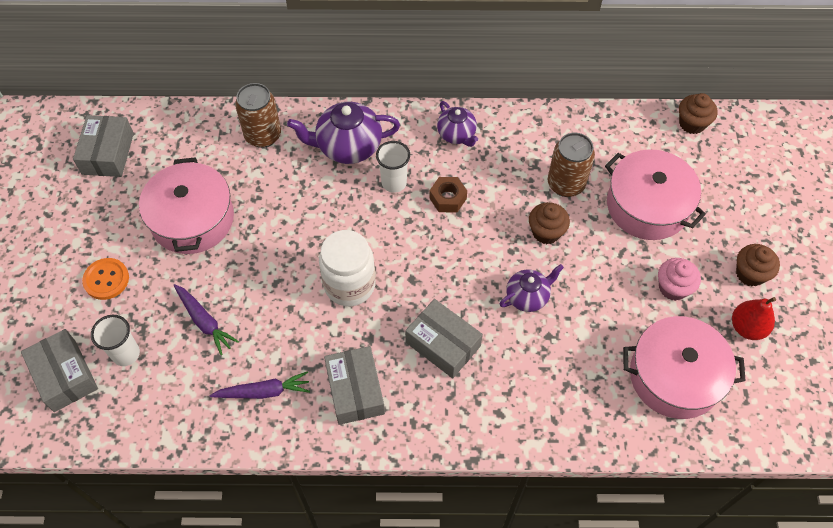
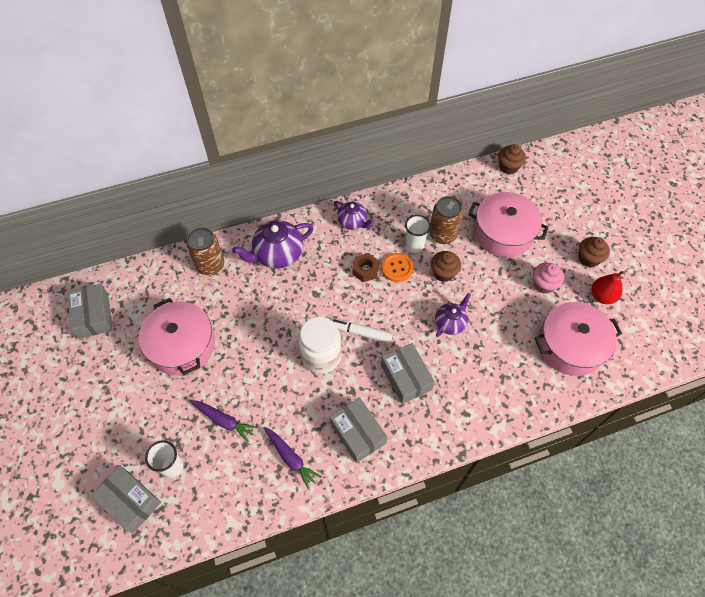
camera: 20 degrees left, 0 degrees up
(106, 279) = (133, 414): orange button -> orange button (397, 268)
(264, 392) = (291, 458): purple carrot -> purple carrot turned 75 degrees clockwise
(394, 183) = (322, 271): white cup -> white cup (414, 246)
(409, 272) = (360, 332): none -> white marker
(443, 344) = (406, 377): grey box -> grey box turned 45 degrees clockwise

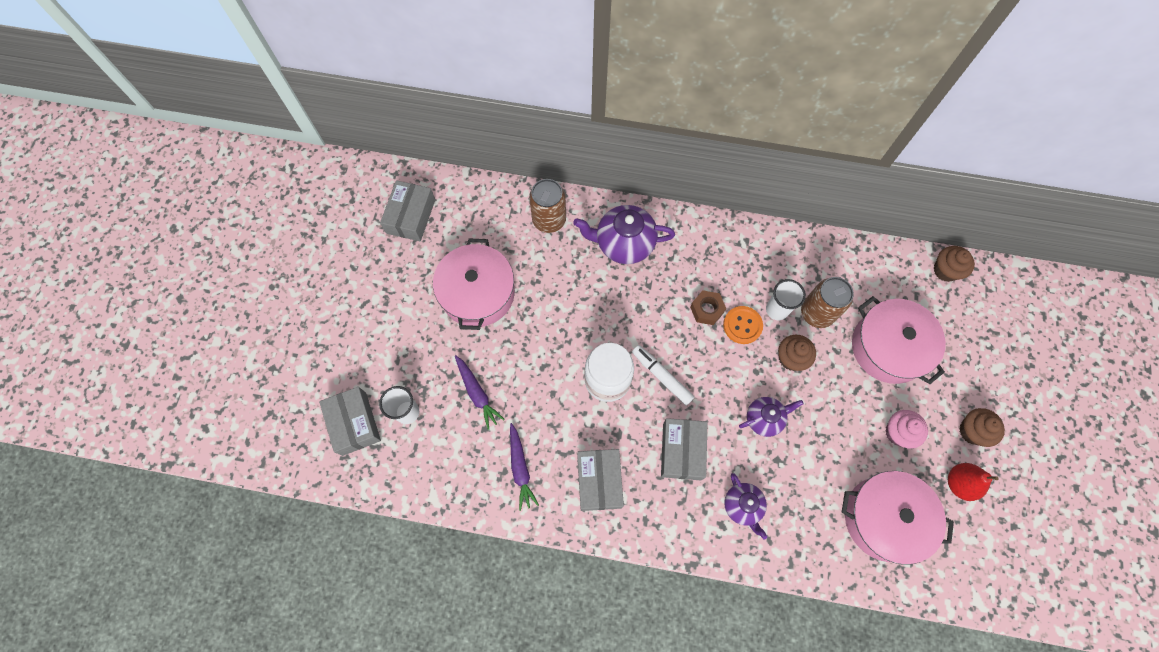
camera: 30 degrees right, 10 degrees up
(353, 222) = (724, 247): purple teapot -> purple teapot (742, 506)

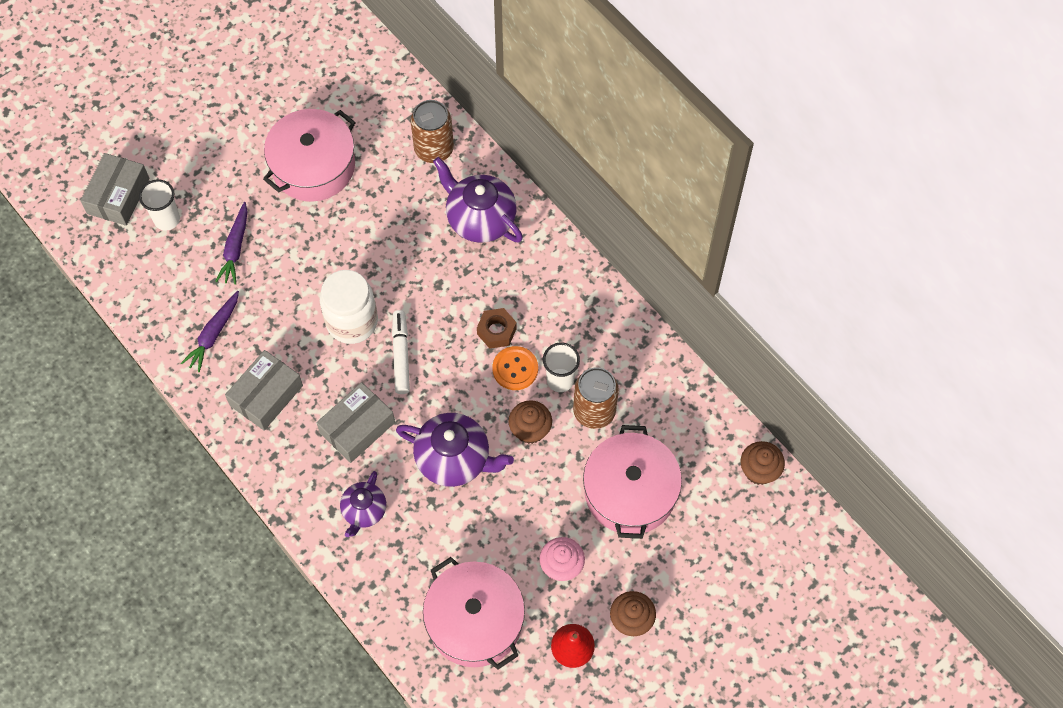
camera: 40 degrees right, 5 degrees down
(411, 216) = (318, 58): grey box -> none
(764, 418) = (454, 459): purple teapot -> purple teapot, size x1.64

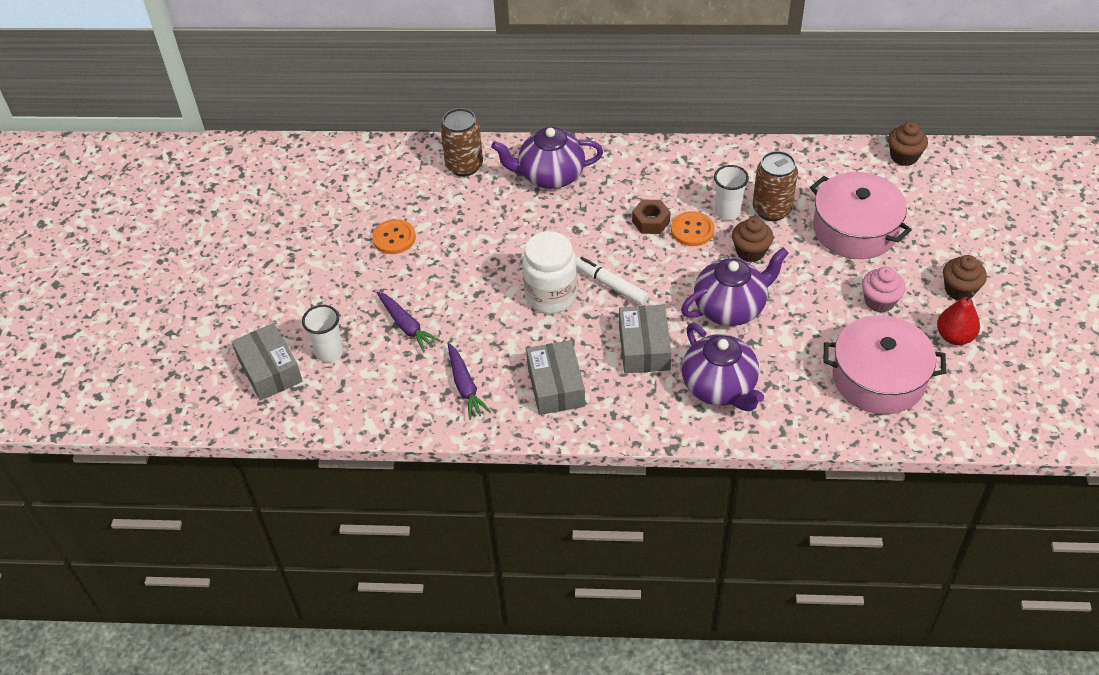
camera: 45 degrees left, 15 degrees down
(313, 166) = (394, 238): pink pot -> orange button
(364, 511) = (720, 387): purple teapot -> purple teapot, size x1.64

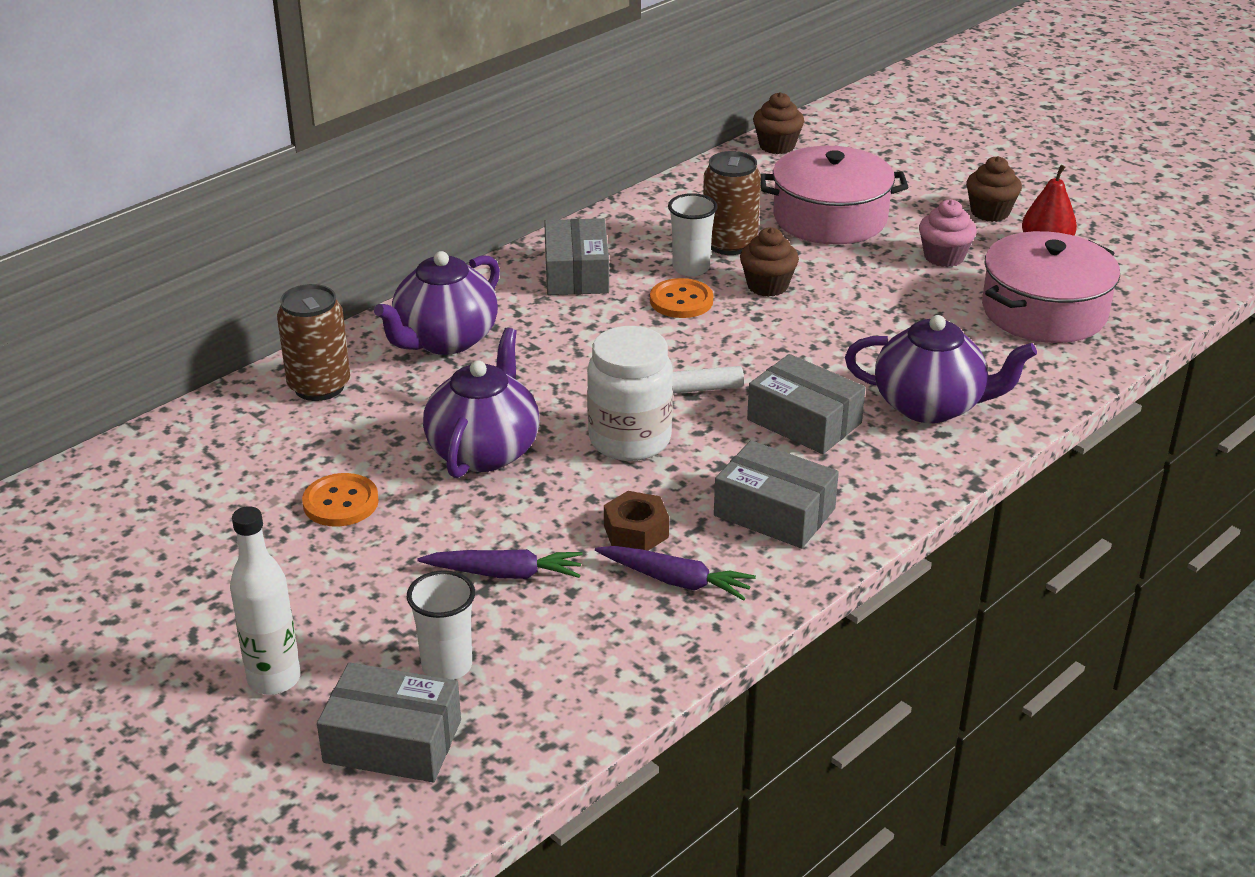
camera: 50 degrees left, 15 degrees down
(268, 307) = (274, 679): none -> white bottle
(651, 221) = (626, 317): brown nut -> brown nut (636, 531)
(666, 176) = (576, 273): none -> grey box
(730, 307) = (827, 339): purple teapot -> purple teapot (484, 450)

